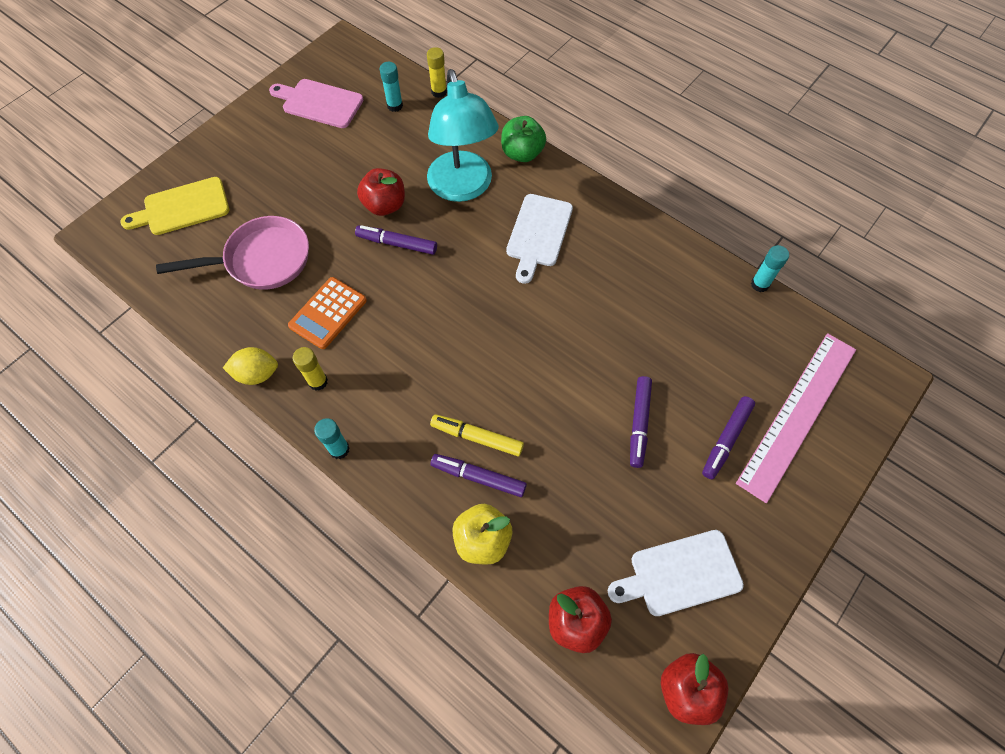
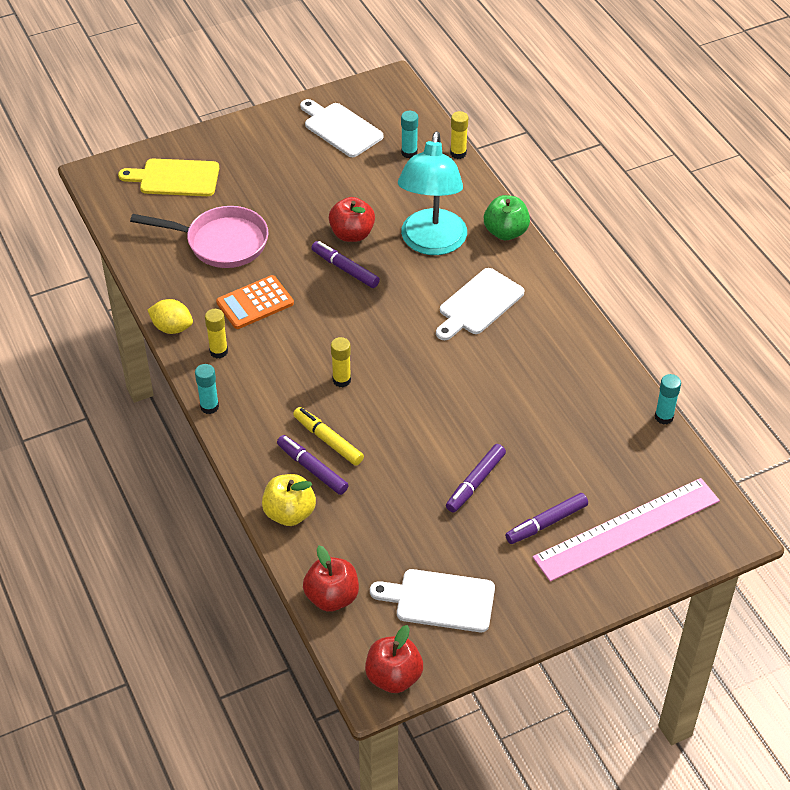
camera: 25 degrees right, 15 degrees down
(319, 103) = (340, 128): pink cutting board -> white cutting board
(455, 364) = (341, 380): none -> yellow glue stick

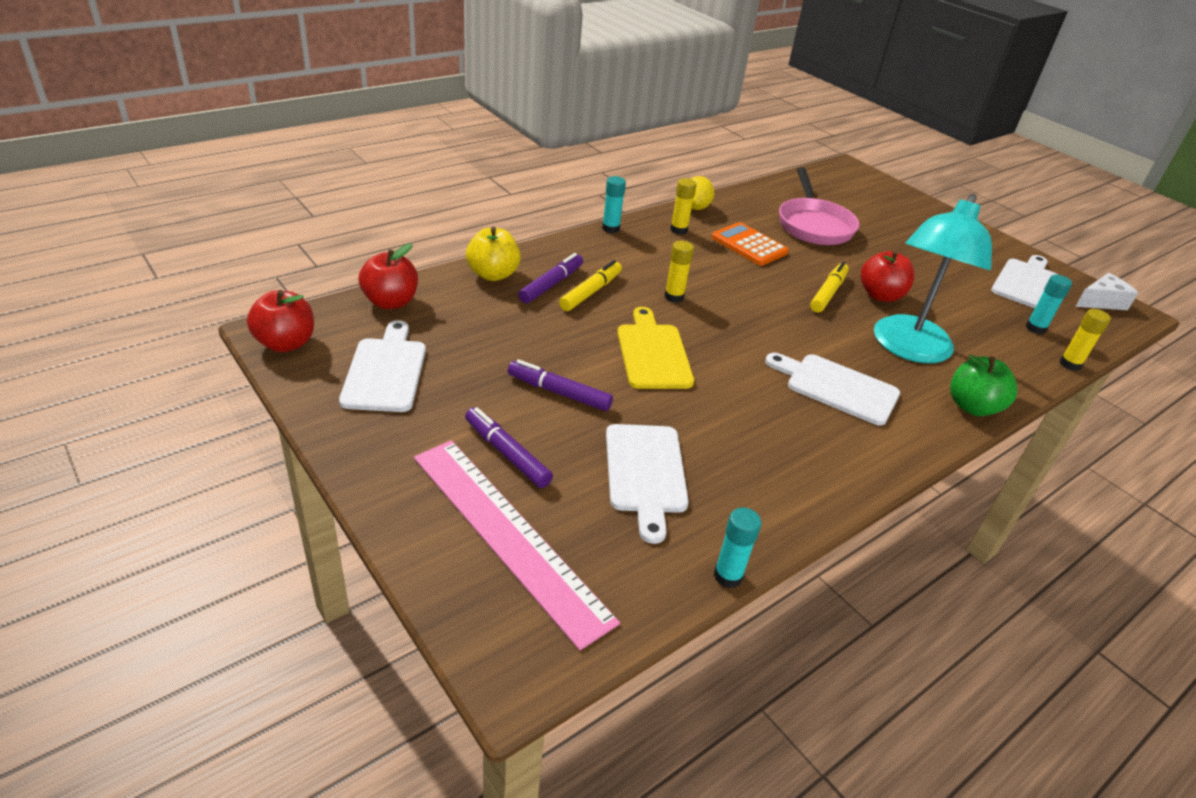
camera: 75 degrees right, 10 degrees down
(175, 178) = (875, 200): yellow cutting board -> yellow cutting board (653, 353)
(345, 269) = (828, 293): purple marker -> yellow marker
(374, 94) = (1101, 301): none -> white cheese
(431, 243) = (908, 349): turquoise lamp -> turquoise lamp turned 60 degrees counterclockwise
(570, 442) = (645, 473): none -> white cutting board

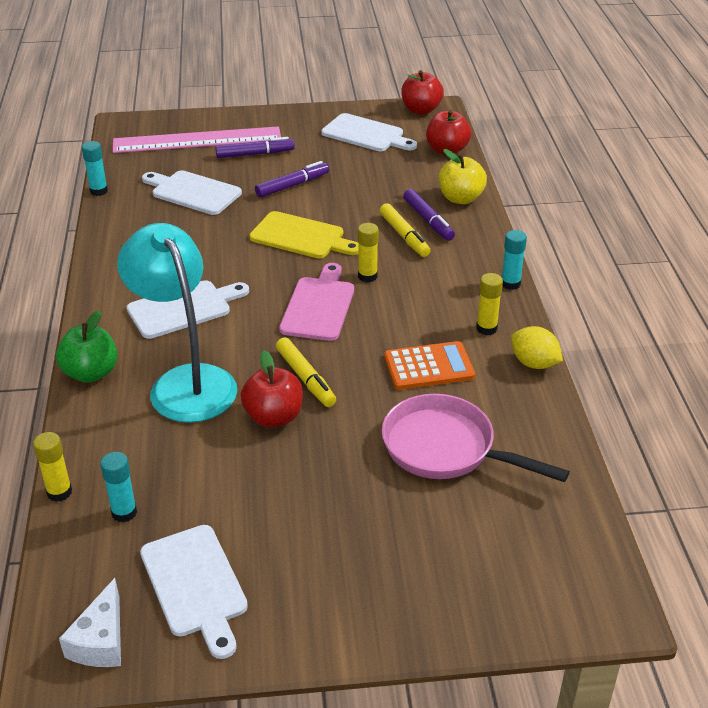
camera: 125 degrees right, 0 degrees up
(742, 311) = (319, 306): none -> pink cutting board

